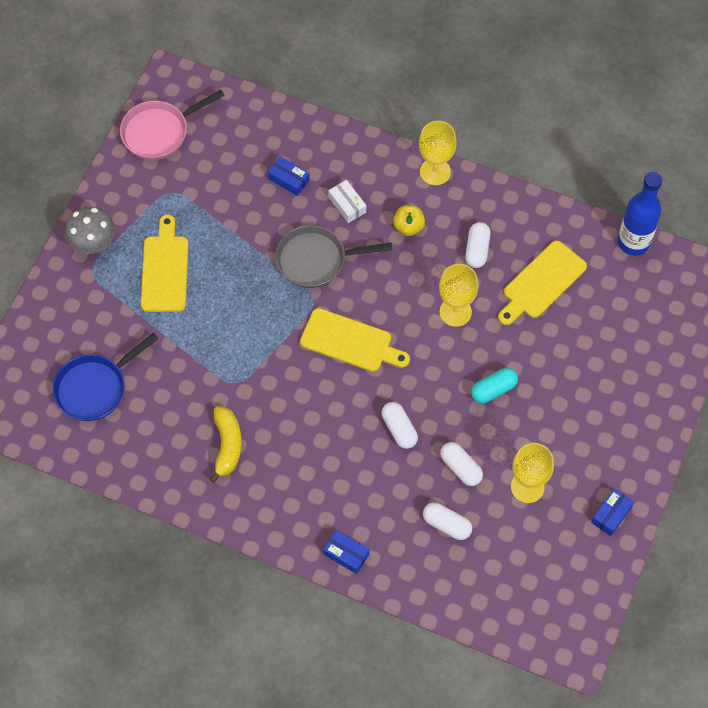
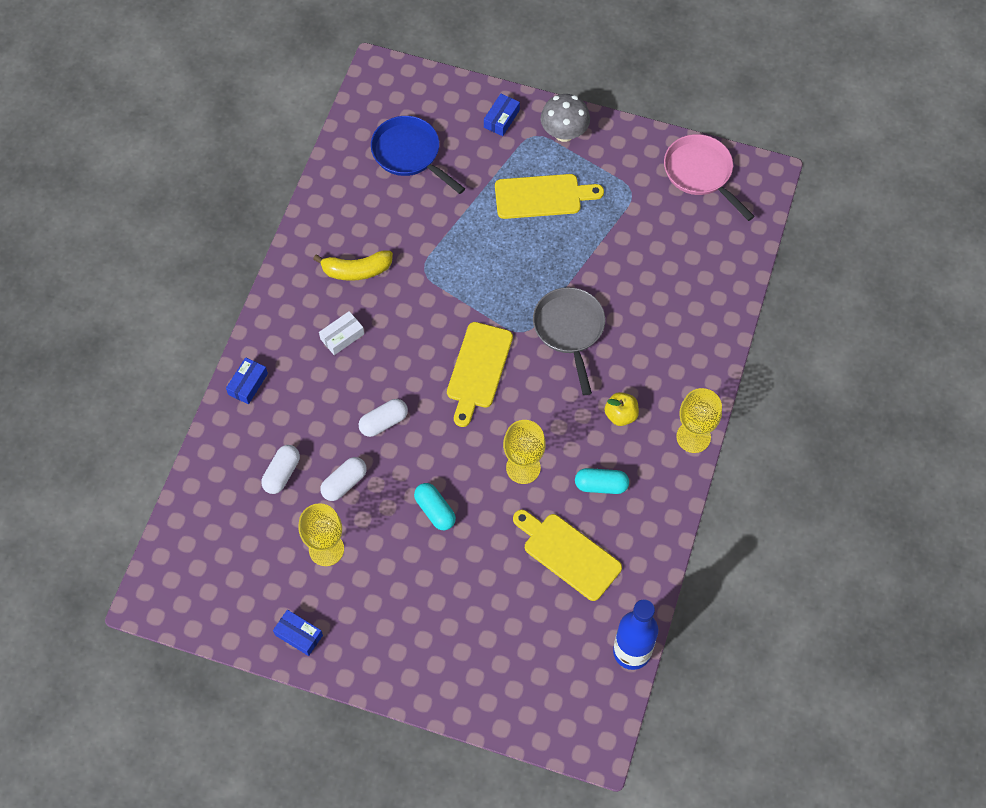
camera: 85 degrees right, 0 degrees up
(289, 180) = (662, 296): blue box -> blue box (501, 119)
(347, 205) = (639, 353): white box -> white box (342, 336)
(477, 250) = (601, 485): white capsule -> turquoise capsule

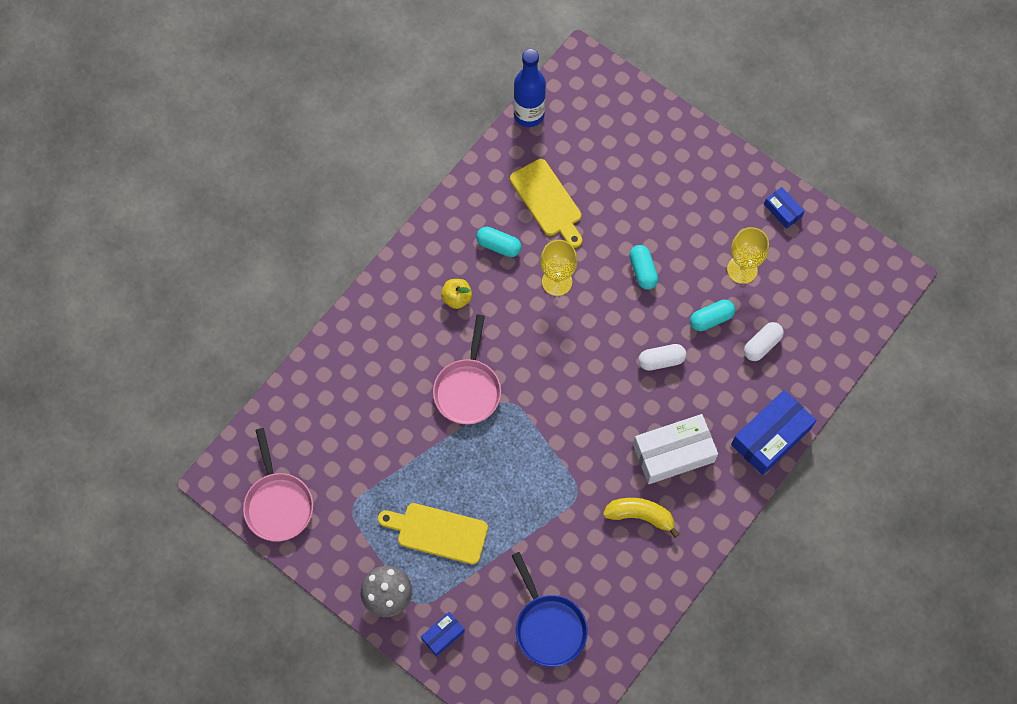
camera: 160 degrees left, 5 degrees up
(248, 384) = (771, 436): blue box -> blue box, size x1.98
(342, 336) = (673, 453): white box -> white box, size x1.98
(344, 483) = (711, 319): white capsule -> turquoise capsule
(478, 369) = (562, 380): yellow cutting board -> none
(569, 330) = (468, 389): grey pan -> pink pan
(693, 437) = (405, 259): yellow goblet -> none

